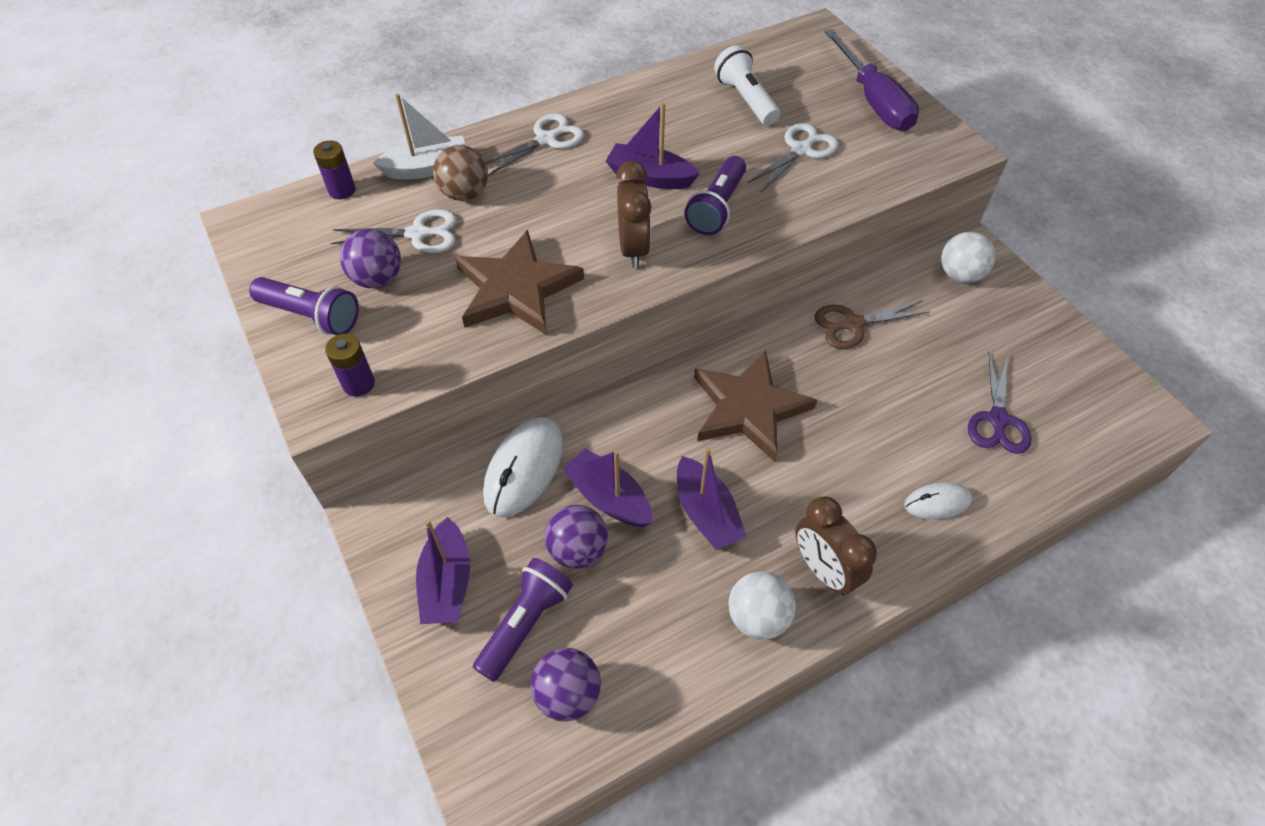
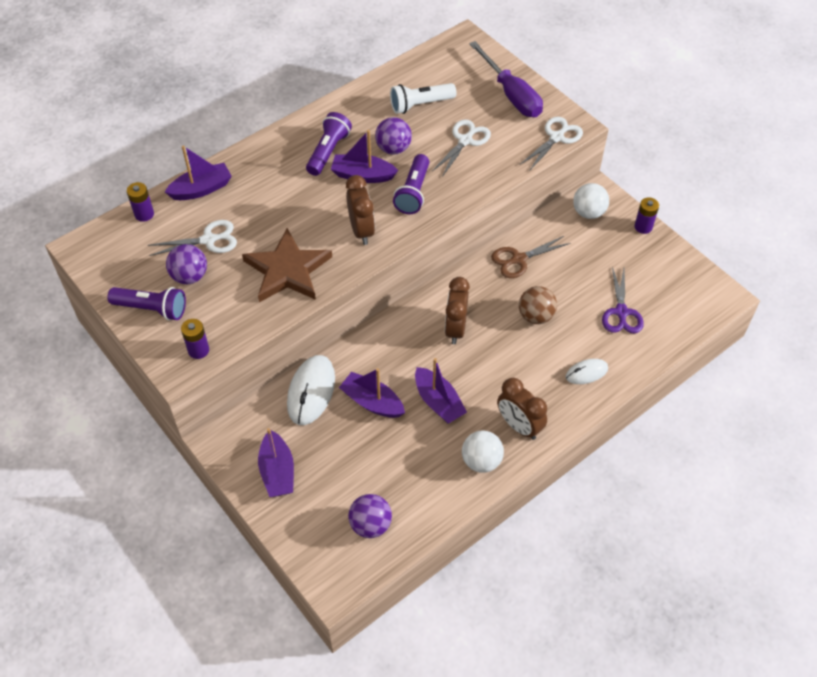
camera: 10 degrees left, 0 degrees up
(427, 168) = (201, 189): white boat -> purple boat
(465, 194) = (234, 205): brown ball -> brown ball (535, 316)
(525, 623) = (334, 488): purple flashlight -> purple flashlight (328, 152)
(546, 139) = (282, 155): white scissors -> white scissors (556, 137)
(578, 550) = (358, 438): purple ball -> purple ball (393, 148)
(746, 100) = (420, 105): white flashlight -> white flashlight turned 75 degrees counterclockwise
(748, 408) = (455, 329): brown star -> brown clock
(1038, 304) = (643, 227): none -> purple battery

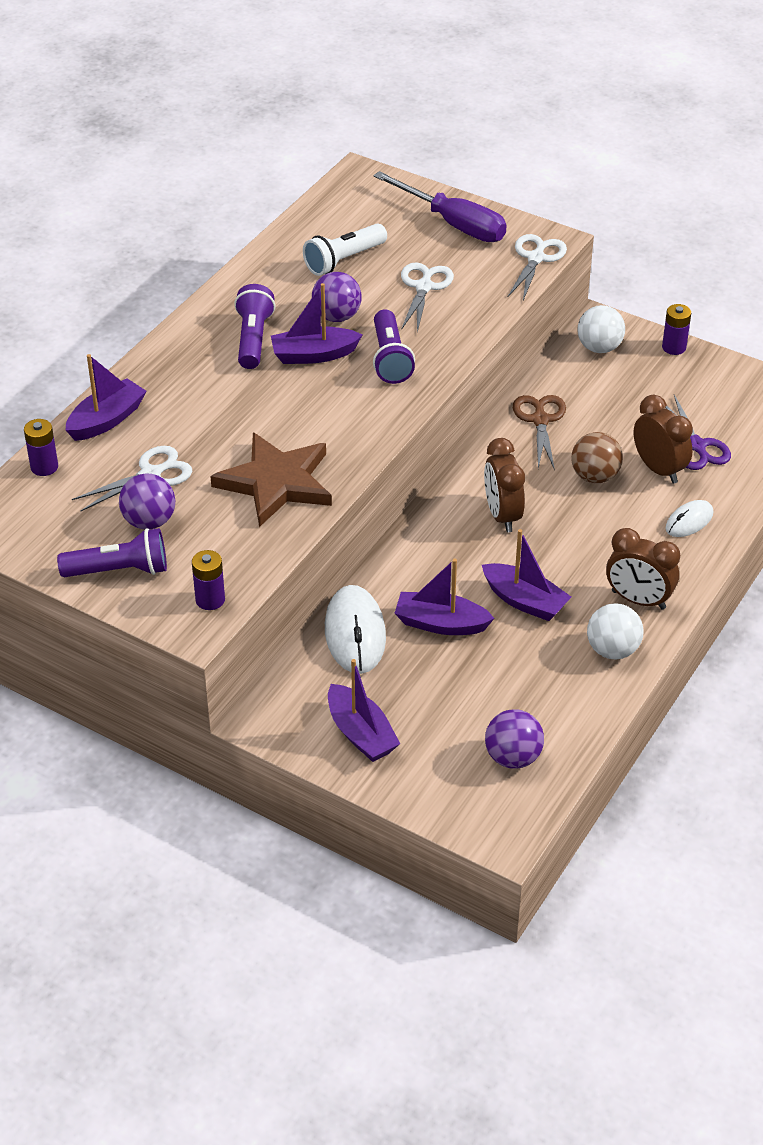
camera: 20 degrees left, 10 degrees down
(361, 231) = (347, 416): brown clock -> brown clock (658, 469)
(518, 259) = (540, 420): brown scissors -> brown scissors turned 135 degrees clockwise

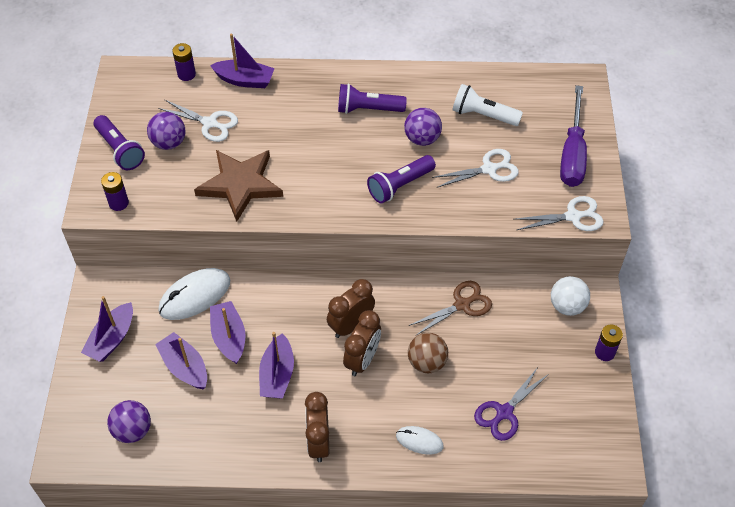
camera: 60 degrees right, 10 degrees up
(253, 339) = (368, 109): purple flashlight -> purple flashlight turned 150 degrees counterclockwise
(313, 355) = (374, 145): purple boat -> purple boat (185, 367)
(612, 650) = (261, 446): white ball -> none
(658, 469) = (461, 399): brown clock -> brown clock (362, 360)

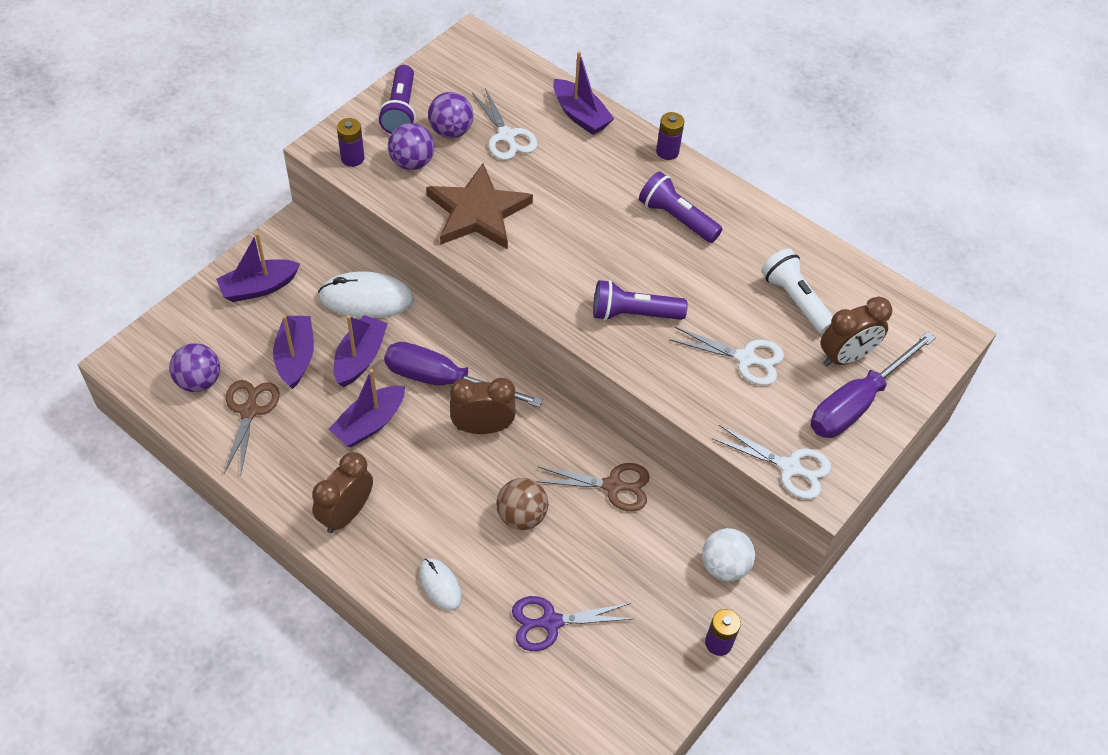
camera: 35 degrees right, 0 degrees up
(186, 74) = (530, 77): purple battery -> purple battery (667, 152)
(188, 424) = (249, 411): none -> brown scissors
(298, 314) = (444, 381): none -> purple screwdriver
(362, 360) = (461, 467): brown clock -> brown clock (845, 357)
(422, 139) = (704, 282): purple ball -> purple ball (412, 162)

